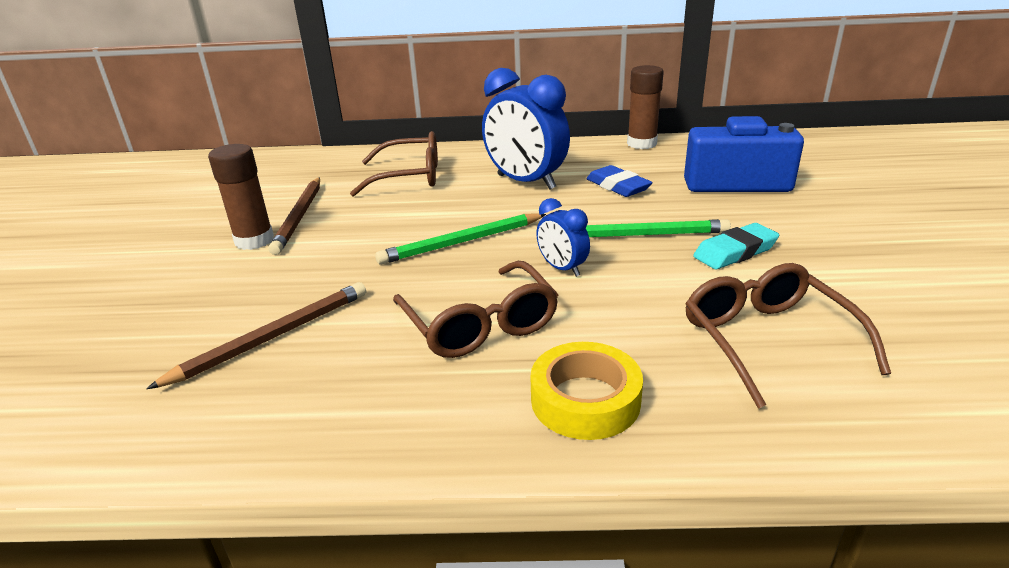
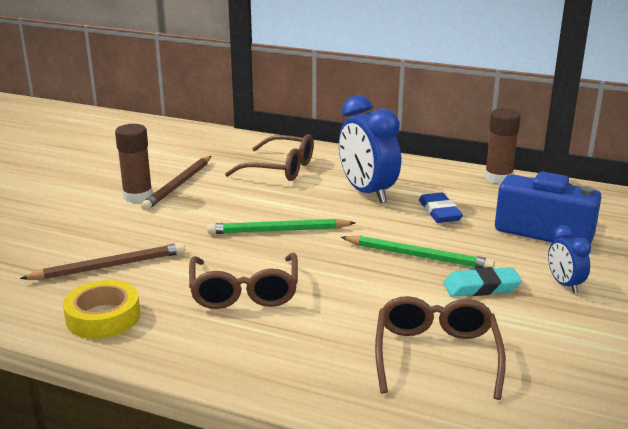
camera: 20 degrees right, 5 degrees down
(562, 268) = (334, 267): blue clock -> blue clock (564, 284)
(585, 400) = (272, 356): yellow tape -> yellow tape (103, 317)

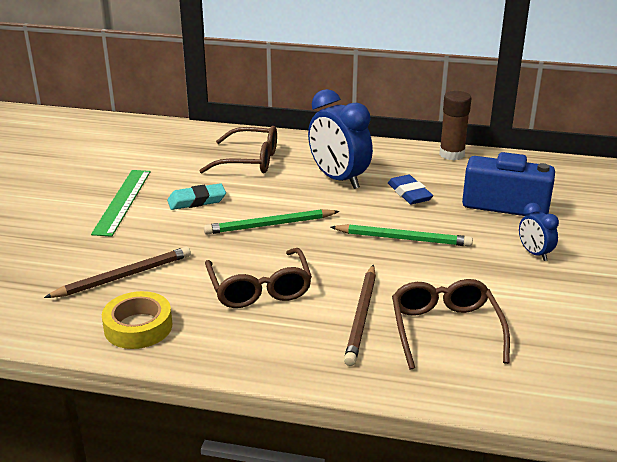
camera: 10 degrees left, 5 degrees up
(138, 196) = (122, 201): brown glue stick -> green ruler
(178, 185) = (158, 186): brown pencil -> brown pencil (361, 316)
(481, 287) = (465, 263): turquoise eraser -> turquoise eraser (197, 201)

